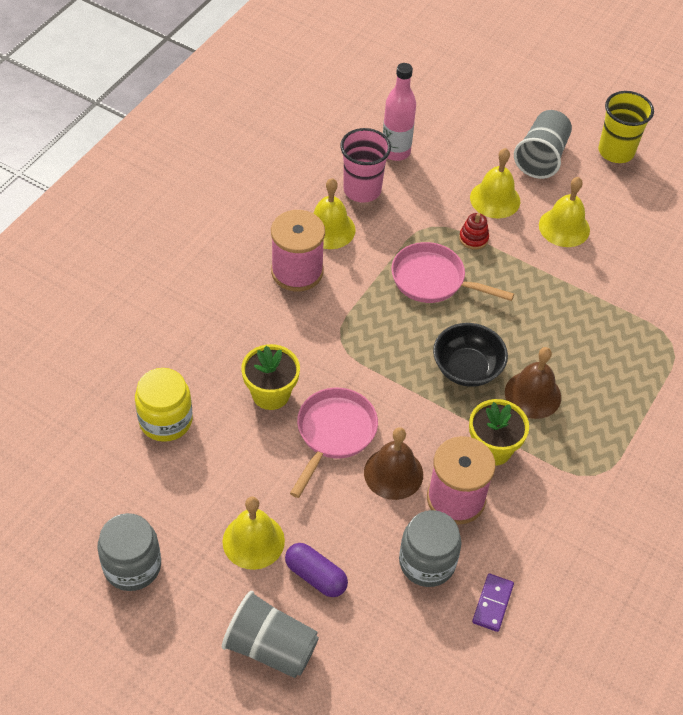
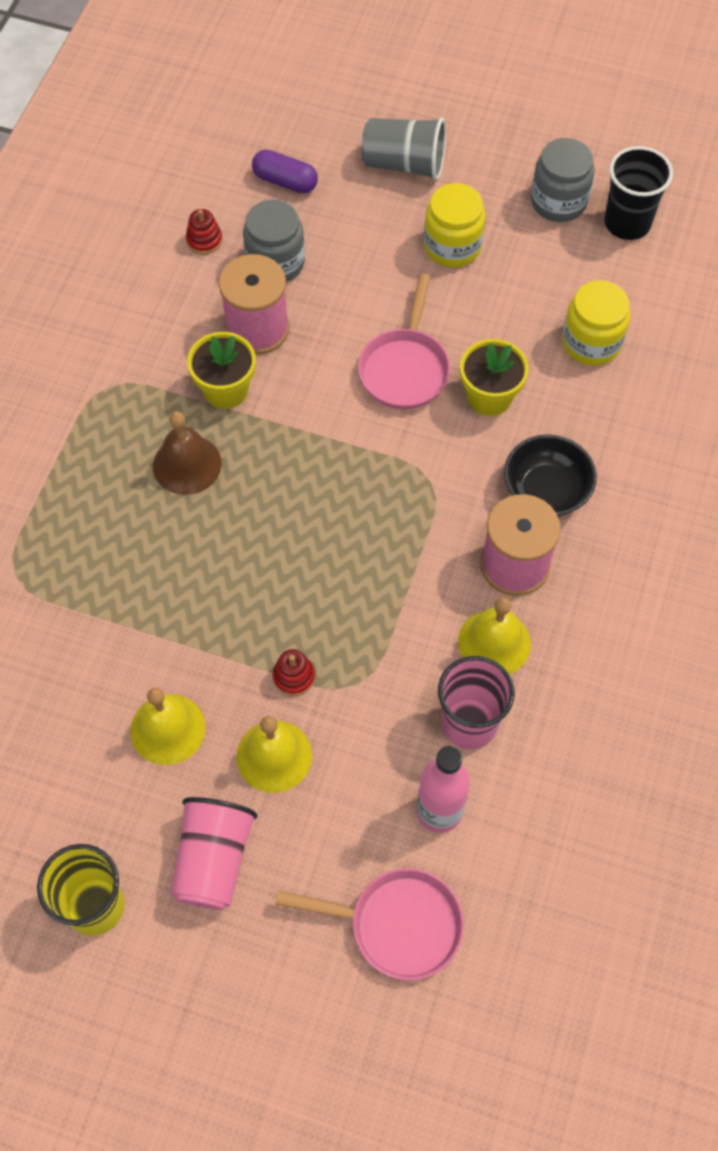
camera: 170 degrees right, 10 degrees up
(77, 527) = (627, 223): none -> black cup
(253, 541) = (452, 246): yellow bell -> yellow jar
(315, 576) = (381, 228): purple capsule -> purple capsule (285, 181)
(393, 473) = (329, 340): brown bell -> none
(433, 280) = (336, 595): pink pan -> pink pan (398, 925)
(467, 368) = (270, 480): black bowl -> black bowl (546, 491)
(492, 603) = (204, 240): purple domino -> red stacking toy
(541, 157) = (213, 860): grey cup -> pink cup

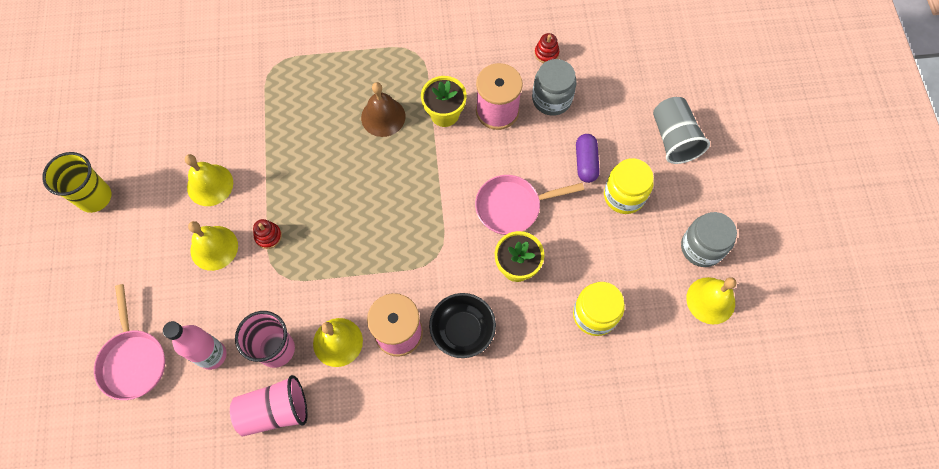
camera: 65 degrees right, 5 degrees up
(213, 860) = (140, 244): pink cup -> pink cup (275, 411)
(285, 181) = (617, 77): purple capsule -> purple capsule (586, 162)
(627, 223) = (710, 300): black cup -> yellow bell

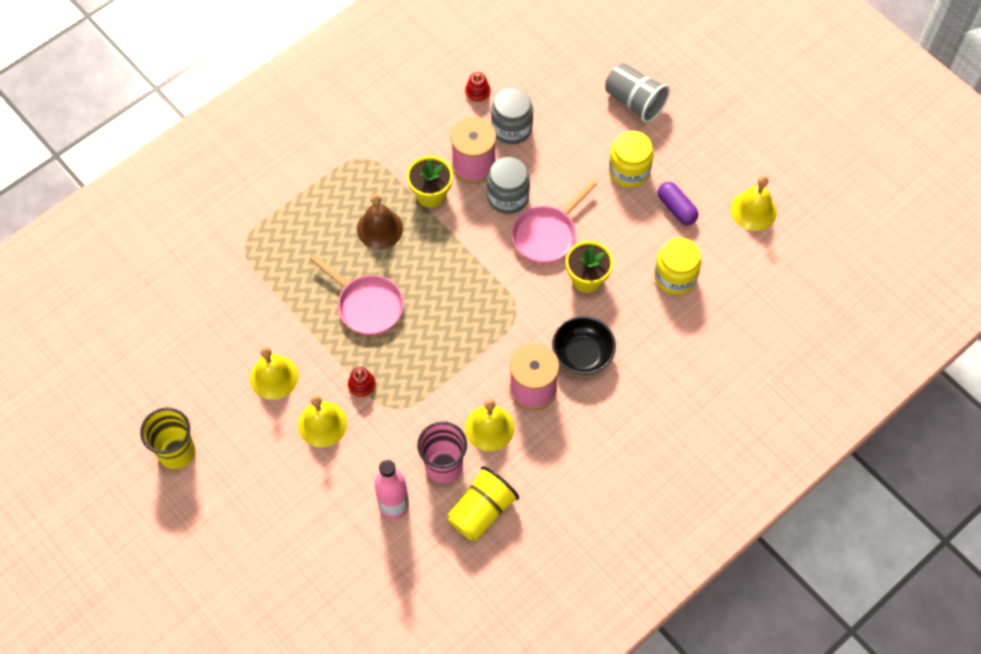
camera: 35 degrees left, 5 degrees down
(133, 361) = (330, 554): pink pan -> pink pan (367, 305)
(275, 411) = (481, 511): pink cup -> yellow cup
(586, 162) = (579, 163): purple capsule -> purple capsule (676, 208)
(701, 247) = (718, 174): grey jar -> grey jar (508, 197)

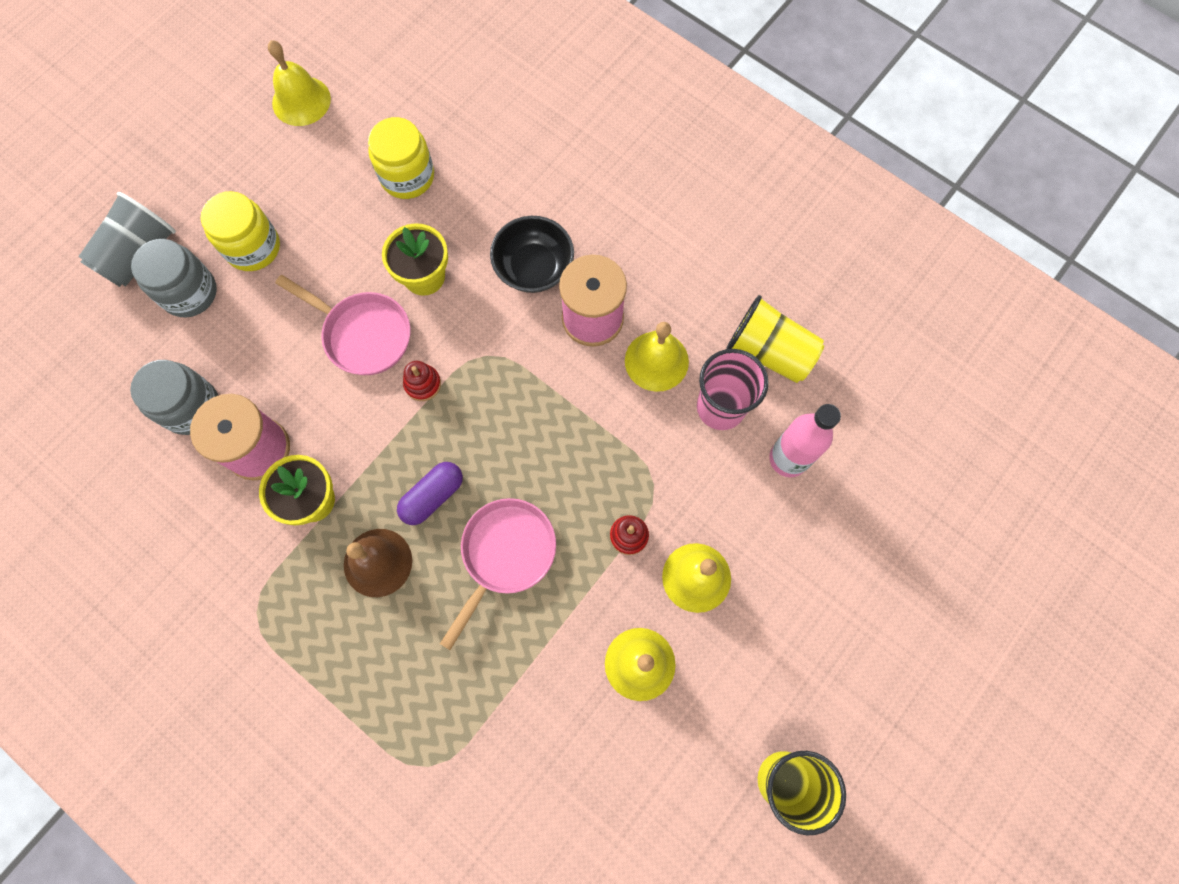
camera: 100 degrees left, 10 degrees up
(477, 92) = (130, 465): red stacking toy -> red stacking toy (423, 384)
(508, 197) = (307, 394): grey jar -> grey jar (189, 292)
(676, 208) = (306, 185): purple capsule -> purple capsule (433, 496)

